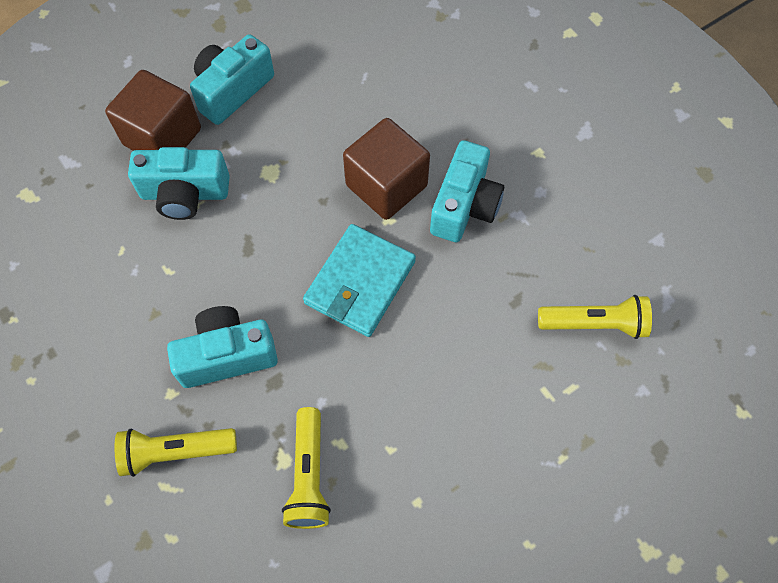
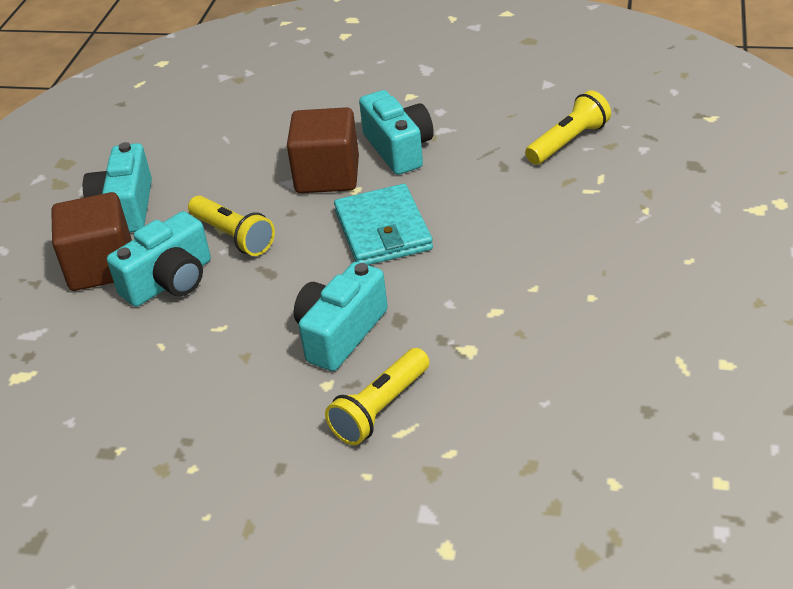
camera: 40 degrees left, 25 degrees down
(308, 476) = (499, 342): yellow flashlight -> yellow flashlight (233, 236)

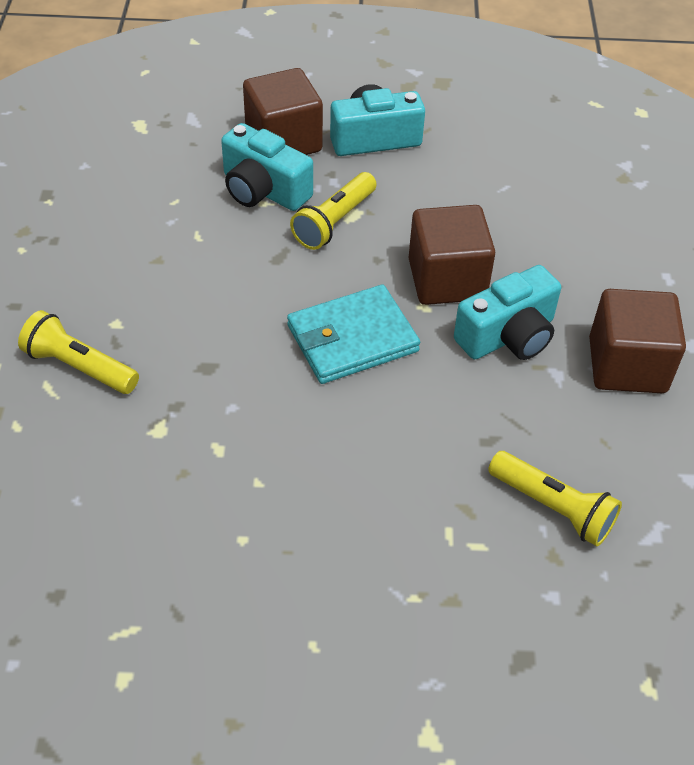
camera: 75 degrees right, 10 degrees up
(340, 333) = (186, 324): turquoise camera -> none
(440, 98) = (627, 365): none -> brown cube

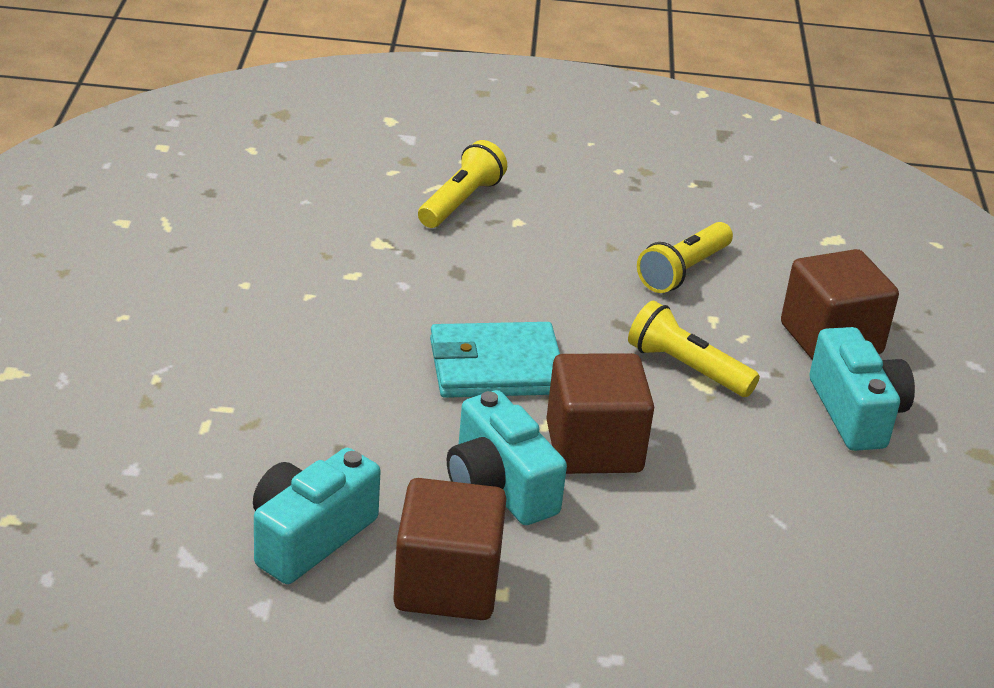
camera: 90 degrees right, 15 degrees down
(263, 190) = (735, 319): turquoise camera -> turquoise camera (309, 537)
(352, 338) = (496, 366): turquoise wallet -> turquoise wallet turned 75 degrees counterclockwise
(553, 508) = (241, 485): yellow flashlight -> yellow flashlight (683, 271)

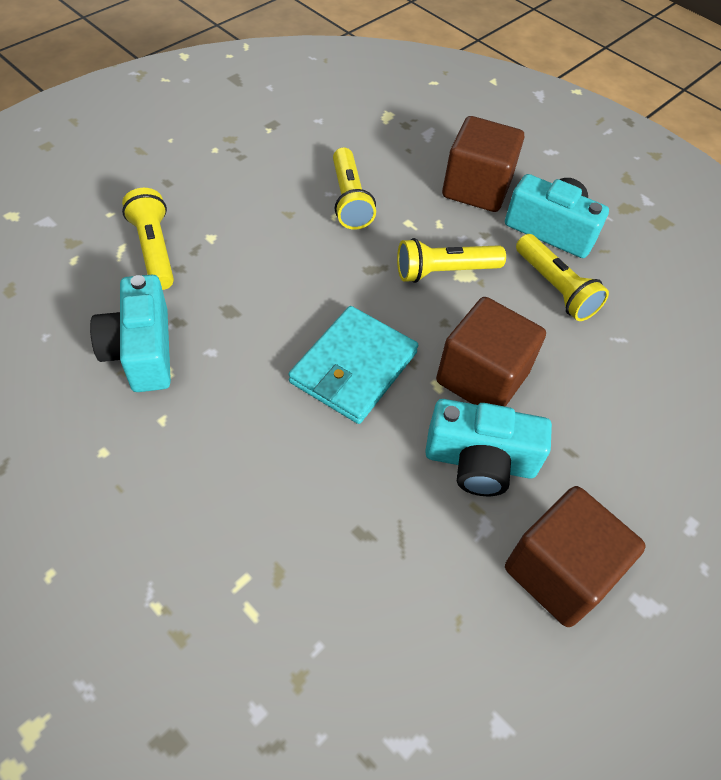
camera: 50 degrees left, 20 degrees up
(309, 537) = (444, 630): turquoise camera -> turquoise camera (141, 351)
(778, 448) = (555, 288): none -> yellow flashlight

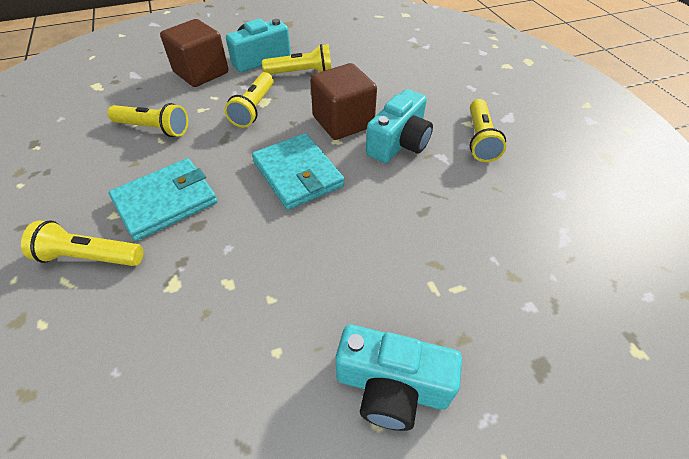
camera: 60 degrees left, 5 degrees down
(141, 351) = (192, 295): turquoise camera -> turquoise camera (391, 386)
(248, 268) = (166, 201): none -> turquoise wallet
(559, 571) = (480, 139): brown cube -> yellow flashlight

